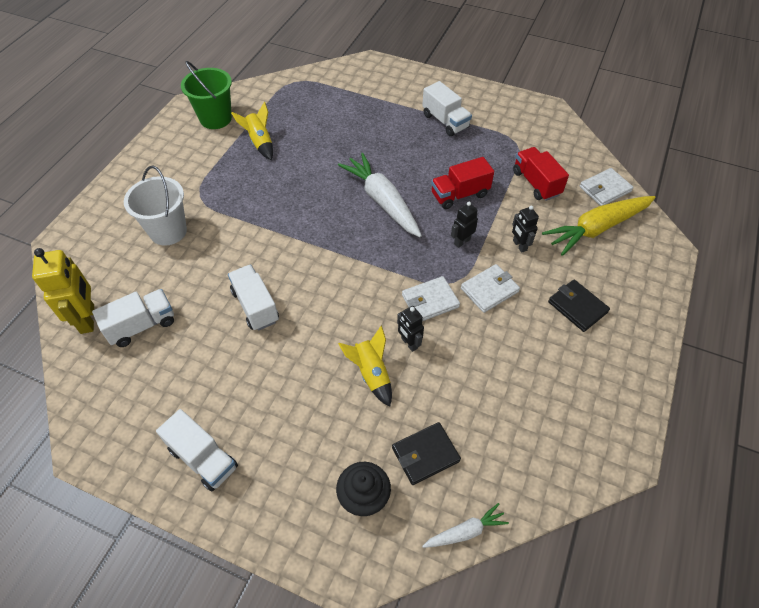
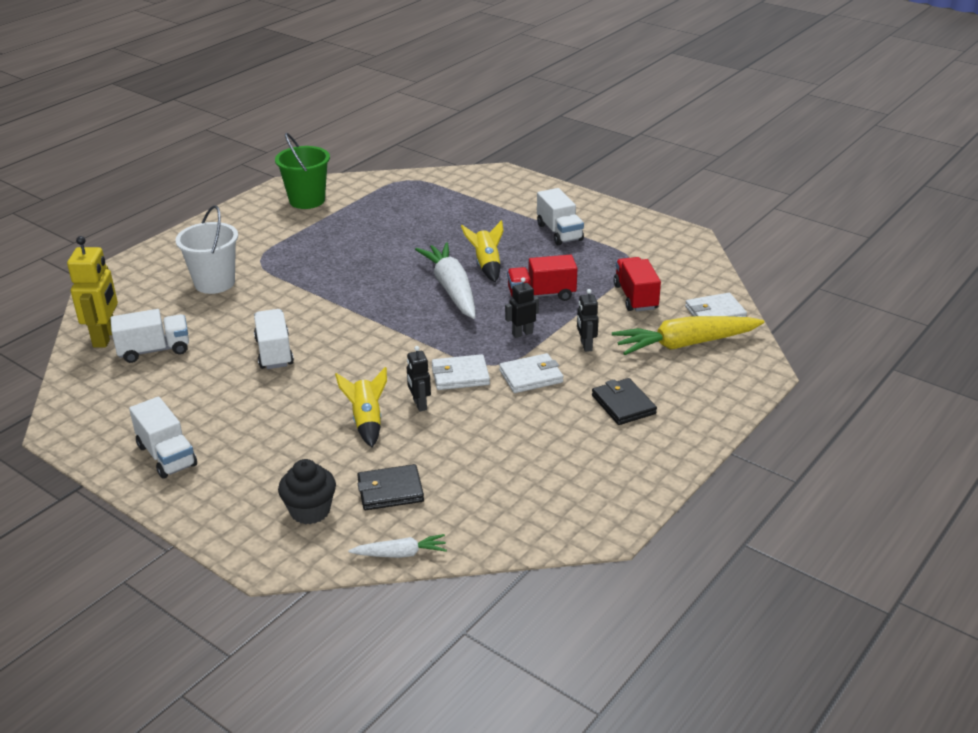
camera: 15 degrees right, 20 degrees down
(260, 142) = (344, 225): yellow rocket -> yellow rocket (486, 265)

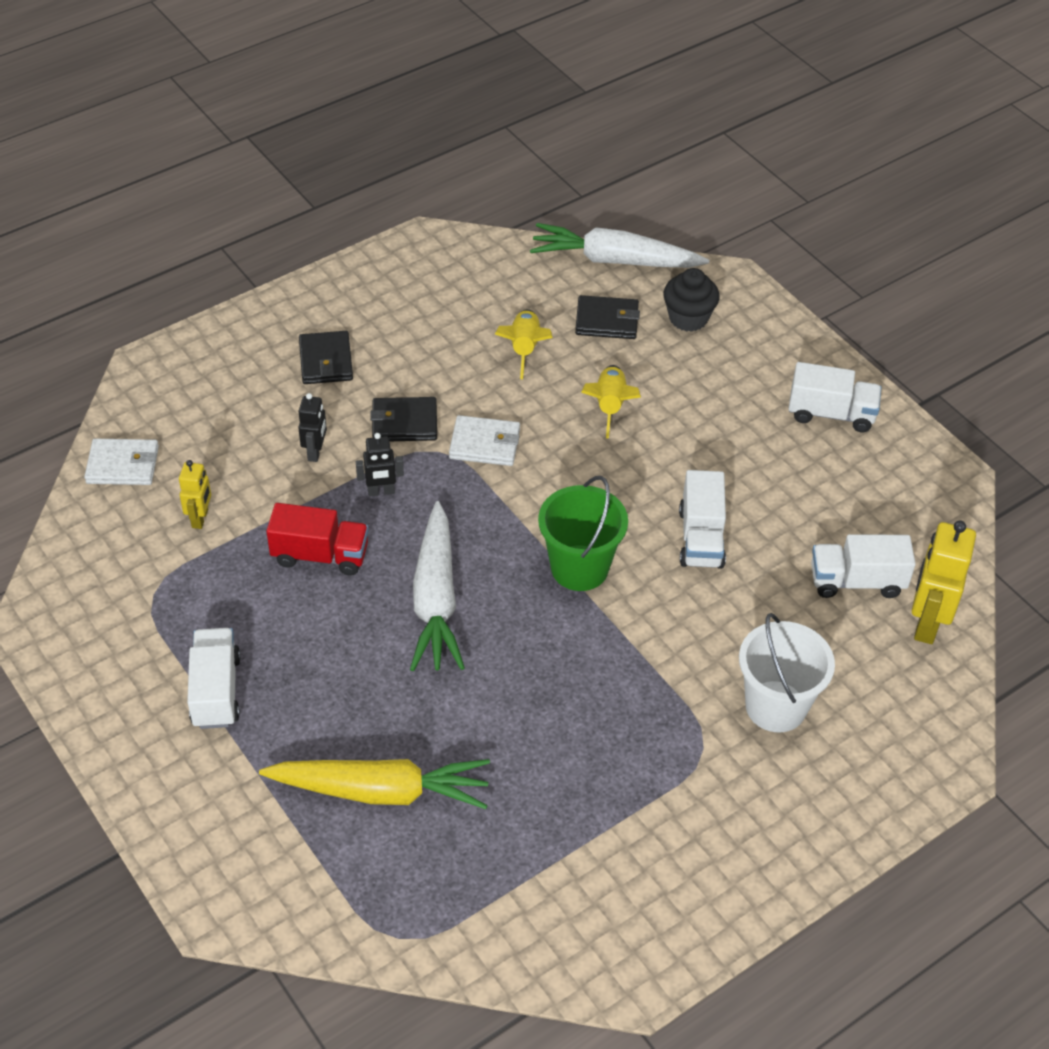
camera: 165 degrees left, 15 degrees up
(166, 455) = (831, 414): white truck -> white truck turned 120 degrees clockwise
(307, 200) = (600, 914): green bucket -> green bucket (579, 568)
(400, 554) = (614, 260): white carrot -> white carrot, size x2.00
(419, 405) = (545, 414): black robot -> none
(486, 265) = (364, 639): yellow rocket -> yellow rocket (524, 349)
(531, 376) = (404, 423): white wallet -> black wallet
(635, 297) = (200, 518): red truck -> yellow robot
(685, 344) = (198, 425): yellow carrot -> yellow carrot (381, 791)

